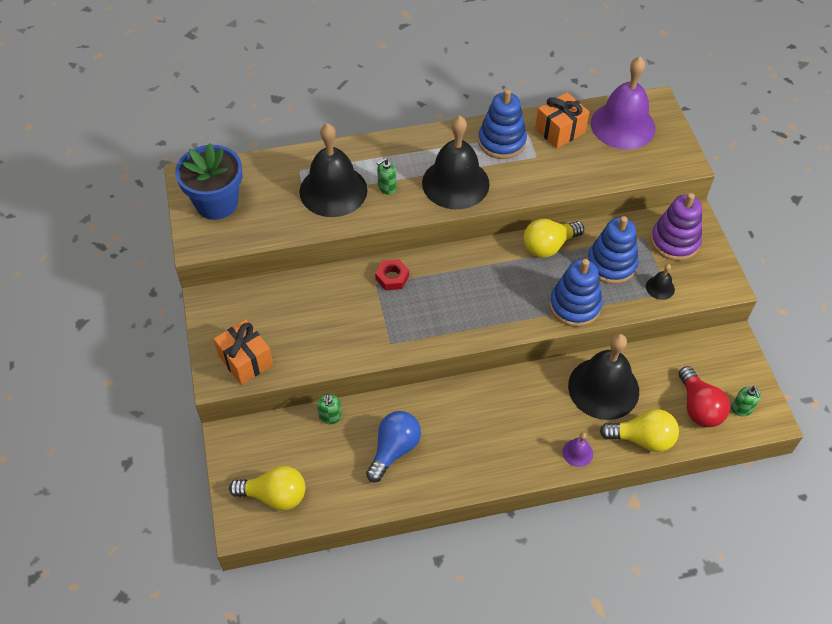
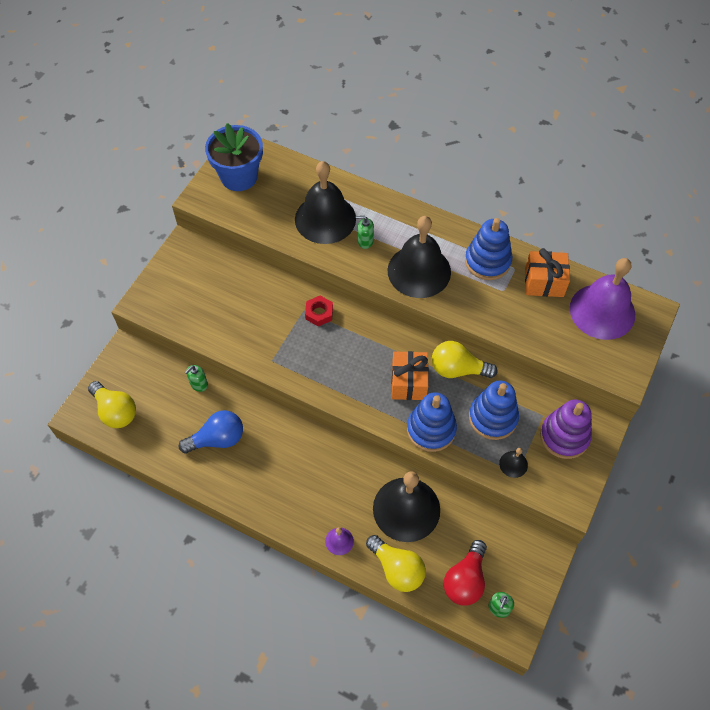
camera: 40 degrees right, 5 degrees up
(245, 360) = (168, 304): orange gift -> orange gift (408, 382)

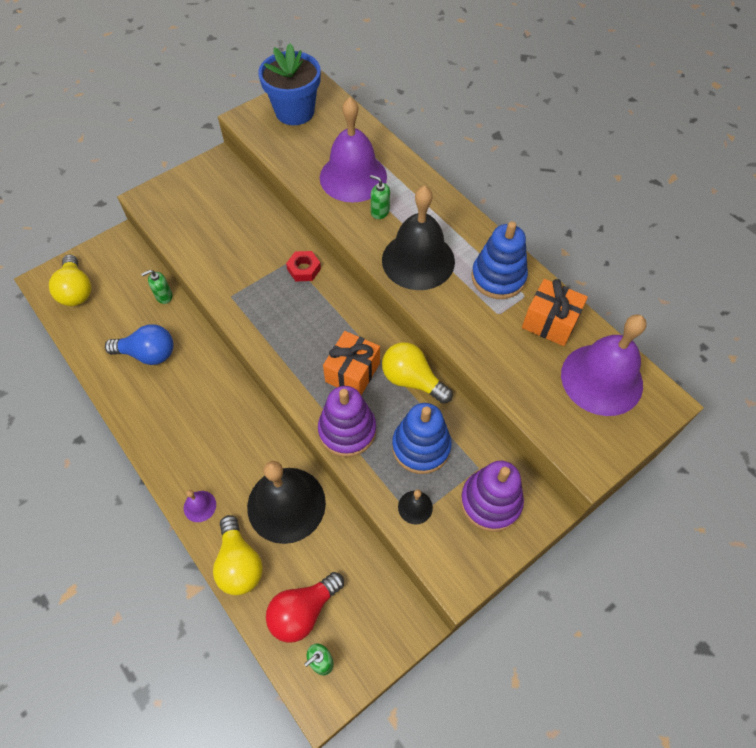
camera: 25 degrees right, 0 degrees up
(325, 219) = (353, 177): black bell -> purple bell
(431, 429) = (347, 430): blue stacking toy -> purple stacking toy

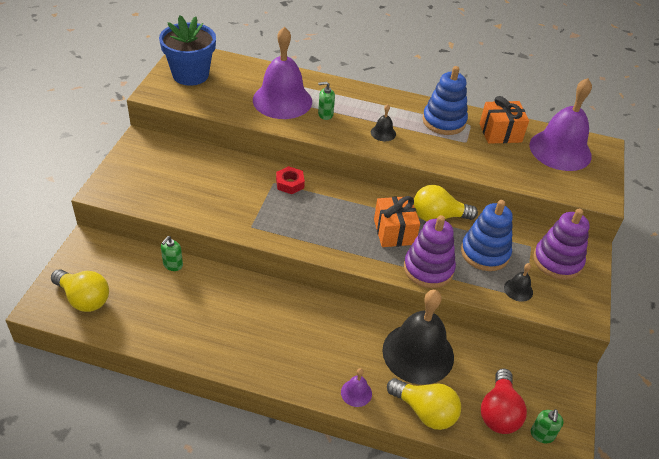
camera: 40 degrees left, 15 degrees down
(148, 354) = (202, 312): blue light bulb -> none
(418, 260) = (383, 133): black bell -> black bell, size x0.42

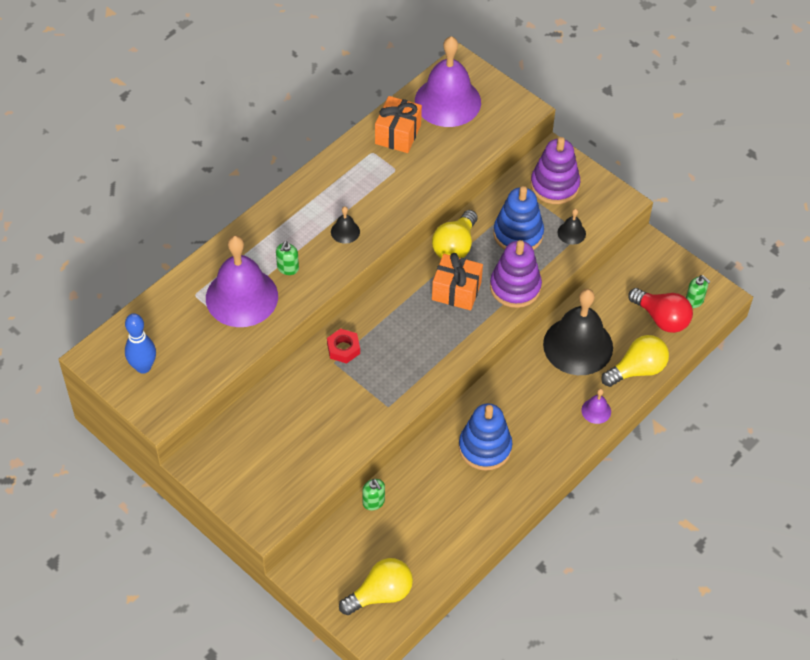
camera: 60 degrees left, 10 degrees up
(190, 75) = (143, 367): blue flower pot -> blue bowling pin
(444, 121) = (355, 171): blue stacking toy -> blue stacking toy (485, 447)

